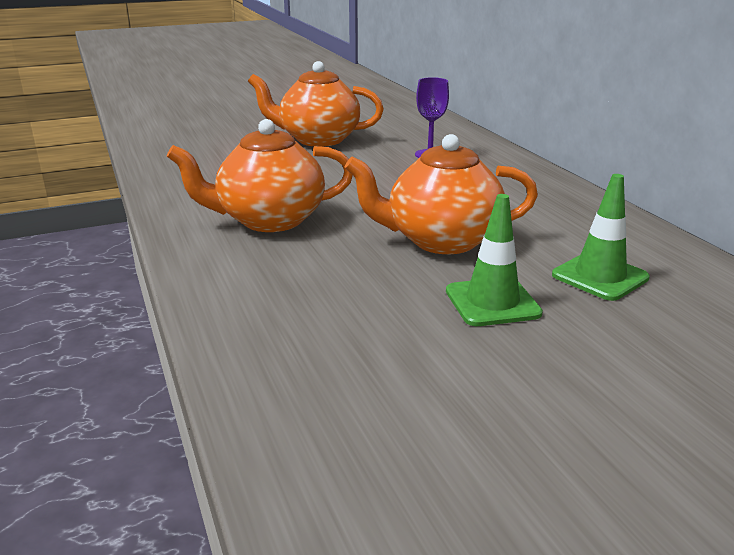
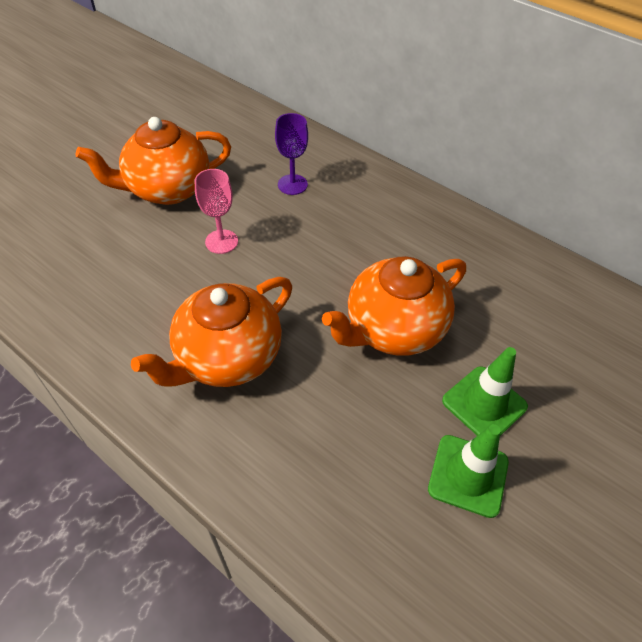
camera: 30 degrees left, 25 degrees up
(333, 169) = (221, 241): none -> pink goblet
(600, 276) = (533, 332): green traffic cone -> green traffic cone (468, 475)

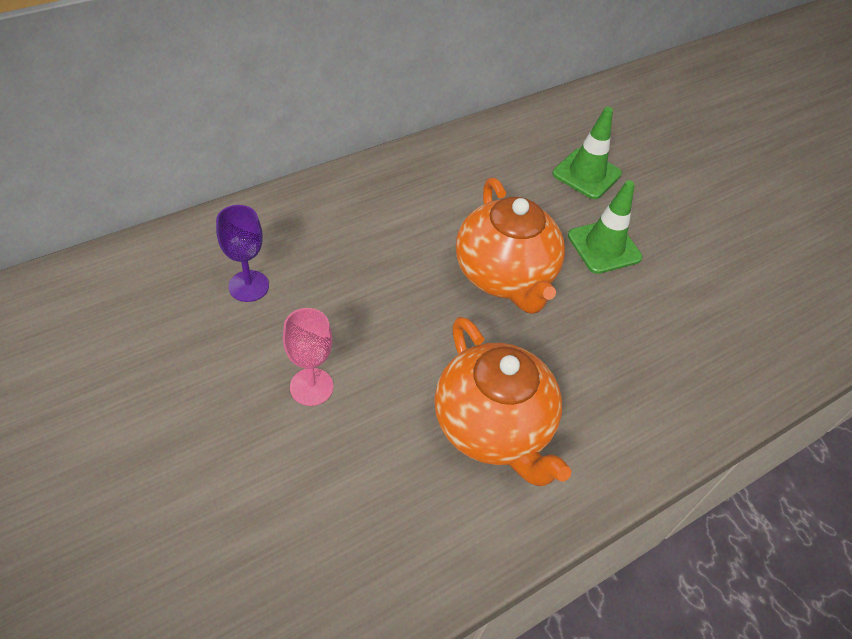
camera: 75 degrees left, 0 degrees up
(167, 189) = (174, 425): orange teapot -> none
(468, 475) = (667, 285): green traffic cone -> green traffic cone (586, 174)

